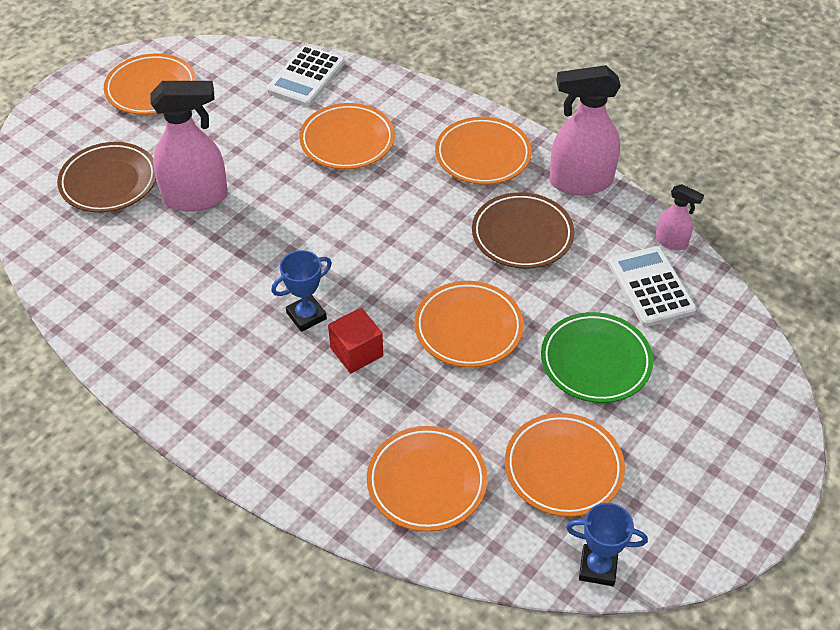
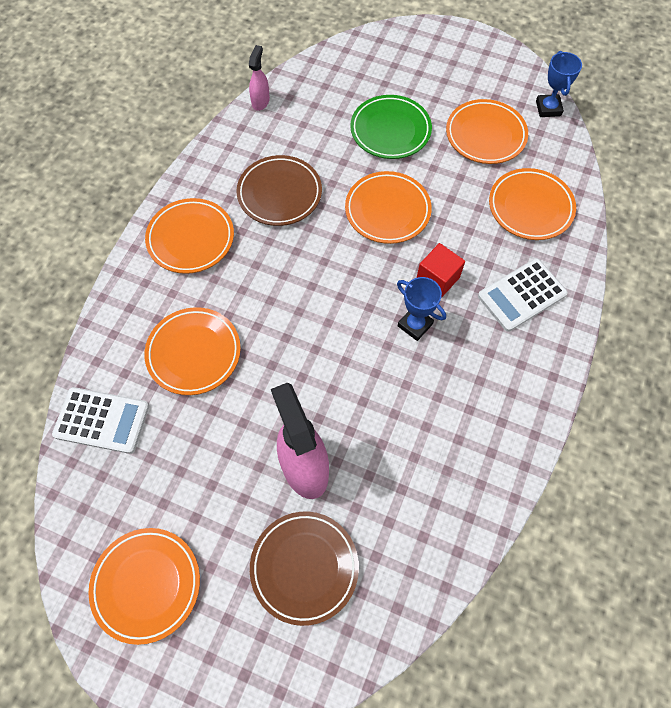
camera: 105 degrees left, 15 degrees up
(580, 182) = (208, 165): pink spray bottle -> none
(651, 287) = (310, 108): white calculator -> white calculator (521, 295)

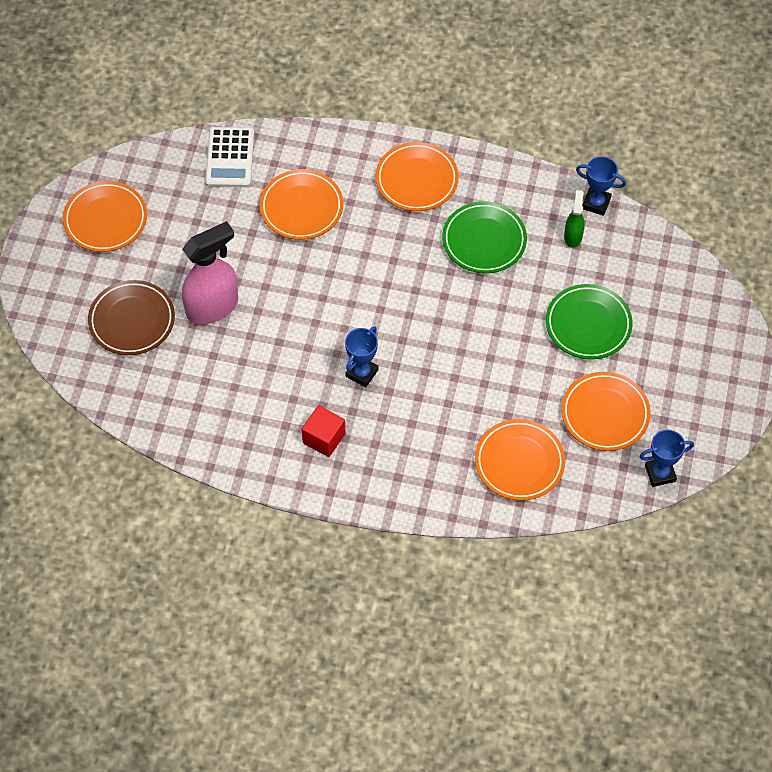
camera: 80 degrees right, 5 degrees down
(260, 101) = (596, 203): pink spray bottle -> blue trophy
(279, 194) = (484, 240): brown plate -> green plate
(292, 125) = (573, 236): none -> green spray bottle
(387, 210) = (485, 335): orange plate -> none
(437, 278) = (415, 387): red cube -> red cube (324, 438)
(521, 295) = (412, 460): white calculator -> none

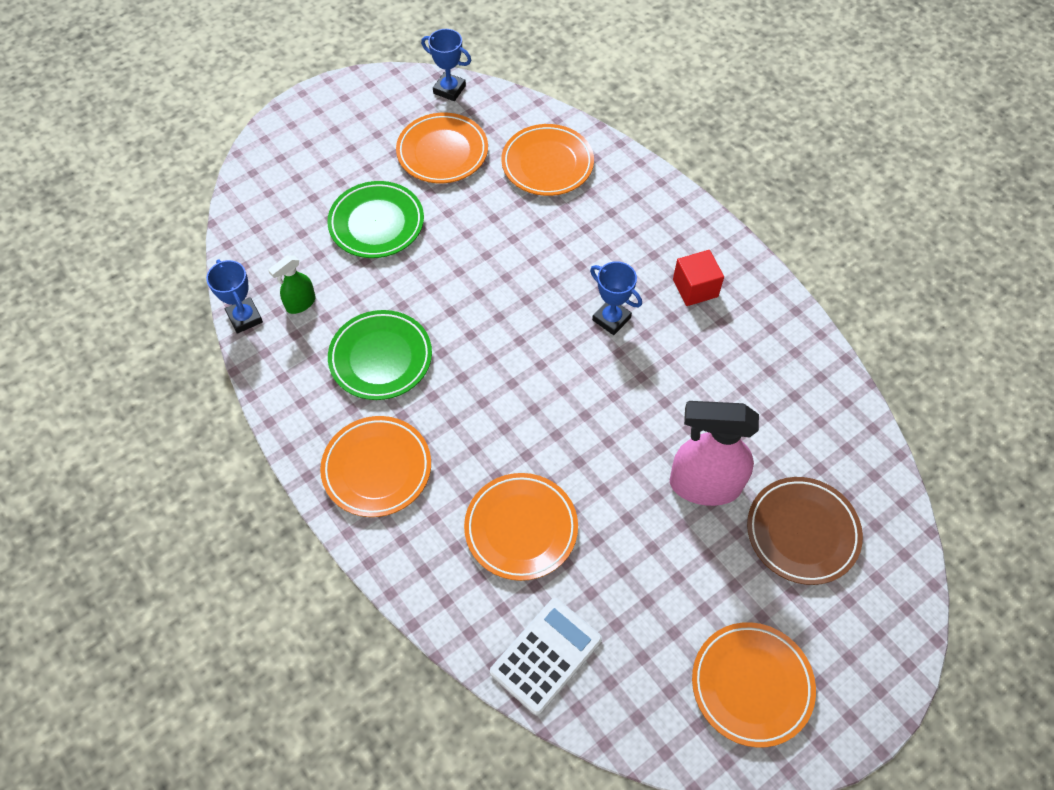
camera: 140 degrees left, 0 degrees up
(362, 373) = (611, 319): blue trophy -> blue trophy turned 60 degrees clockwise

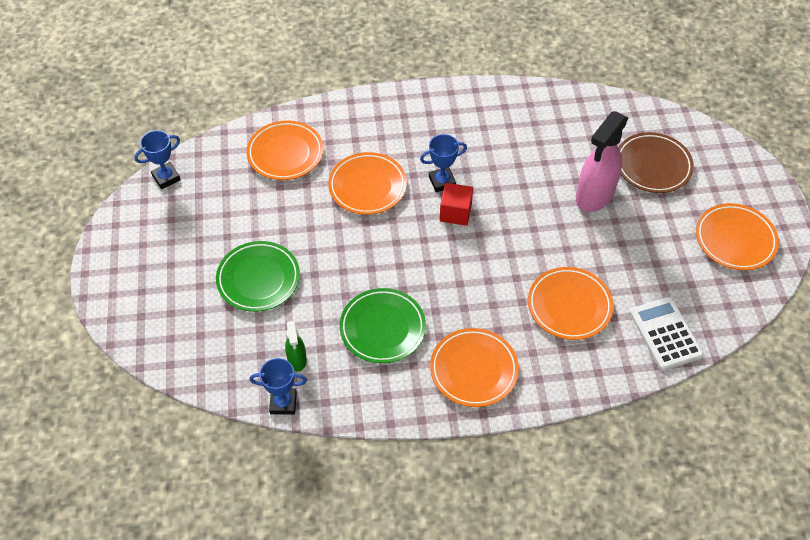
camera: 60 degrees left, 5 degrees down
(442, 152) = (223, 209): orange plate -> orange plate (367, 186)
(695, 288) = (449, 127): red cube -> red cube (455, 212)

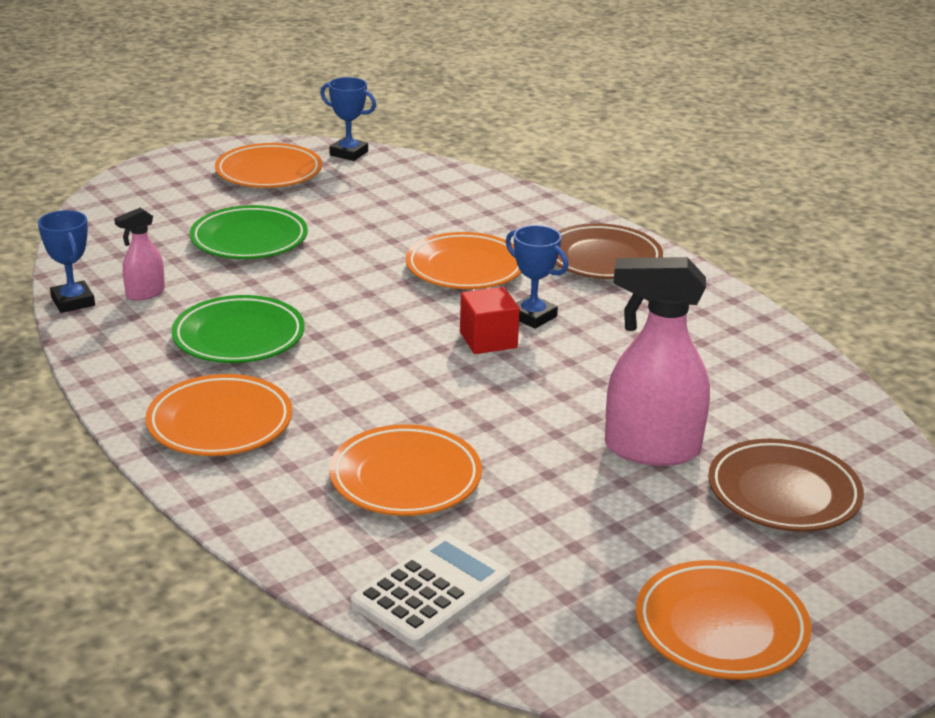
camera: 60 degrees right, 25 degrees down
(285, 153) = (460, 205): orange plate -> orange plate (269, 172)
(297, 359) = (145, 293): green spray bottle -> pink spray bottle
(397, 120) = (603, 258): none -> brown plate

